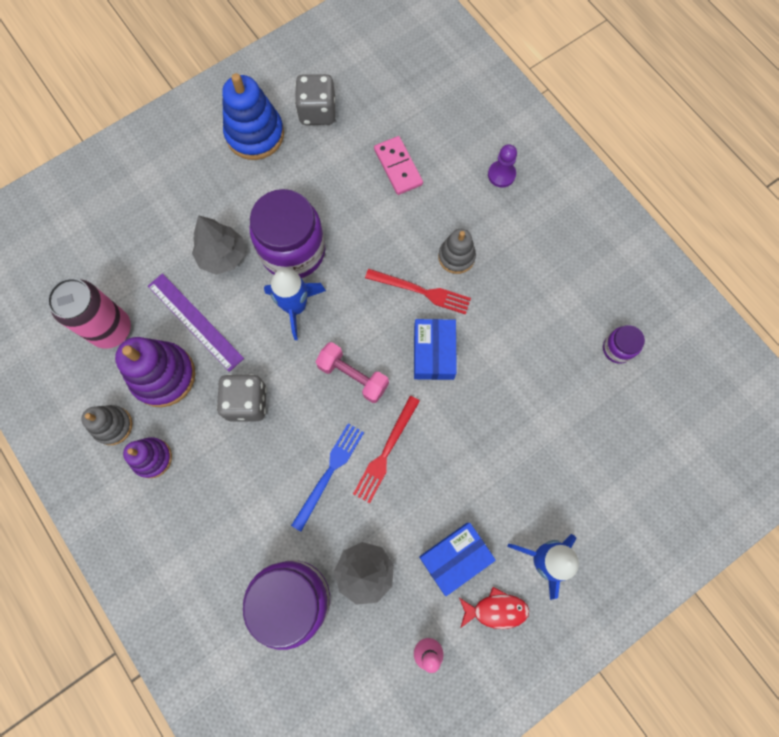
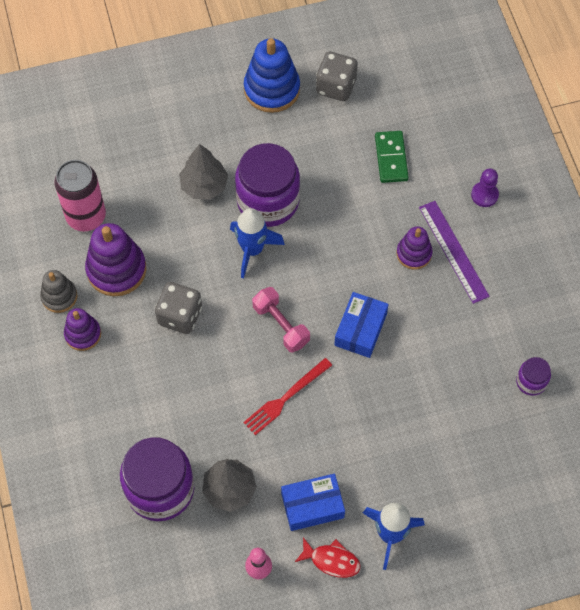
camera: 20 degrees right, 10 degrees down
(195, 322) = (160, 233): purple ruler -> purple ruler (453, 251)
(329, 472) = (229, 398): blue fork -> none
(398, 167) = (391, 158): pink domino -> green domino
(421, 291) = (370, 273): red fork -> none
(456, 257) = (414, 254): grey stacking toy -> purple stacking toy

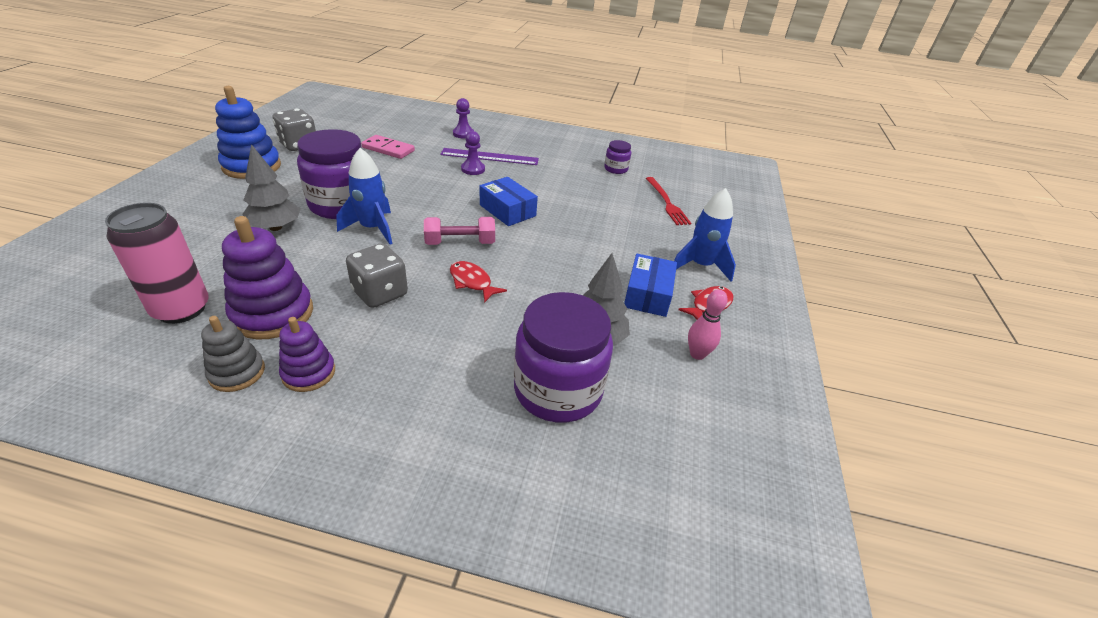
camera: 65 degrees left, 25 degrees down
(236, 367) = (472, 282): none -> red fish
(285, 398) = (531, 267): red fork -> red fork (667, 202)
(391, 158) = (388, 149): green domino -> pink domino
(414, 254) = (473, 169): purple stacking toy -> purple pawn

